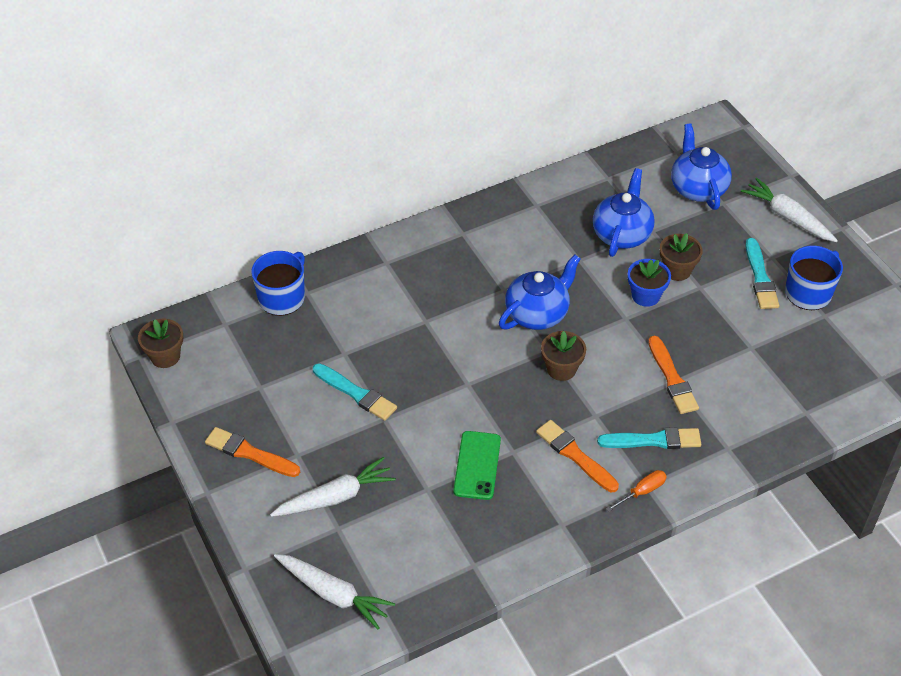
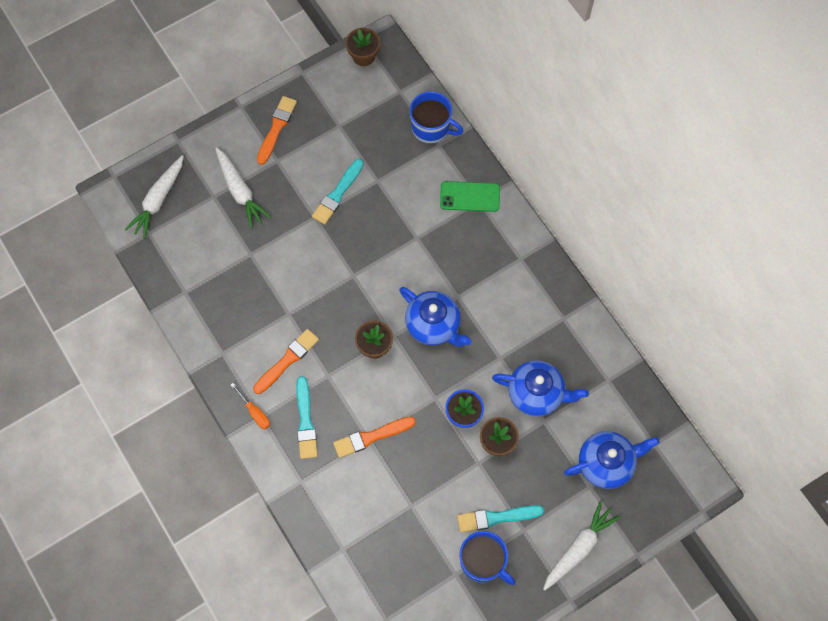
camera: 85 degrees right, 20 degrees up
(477, 465) = (274, 288): green phone -> green phone (469, 197)

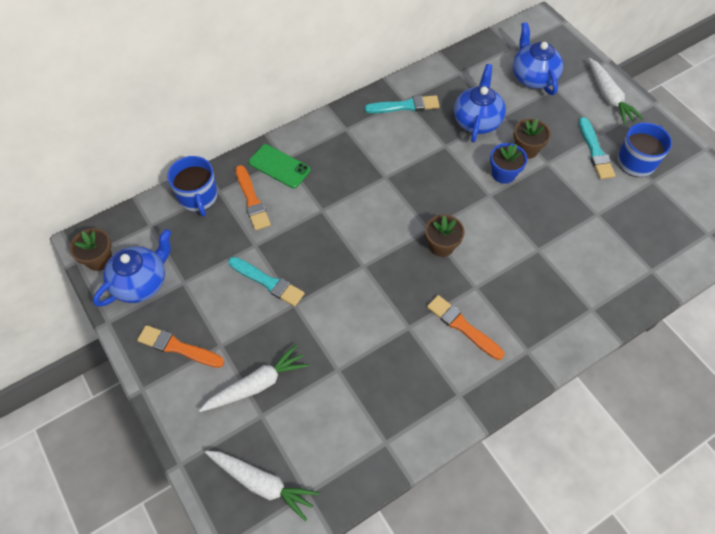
camera: 90 degrees left, 10 degrees down
(255, 412) = (524, 357): orange screwdriver -> none
(305, 421) = (527, 307): turquoise brush -> turquoise brush (405, 106)
(371, 437) = (535, 247): orange brush -> orange brush (252, 200)
(431, 128) = (198, 197): blue mug -> blue mug turned 135 degrees clockwise
(433, 325) = (415, 196): blue teapot -> blue teapot (141, 282)
(469, 197) = (279, 166): green phone -> green phone turned 60 degrees counterclockwise
(578, 548) = (609, 97): white carrot -> white carrot turned 150 degrees counterclockwise

